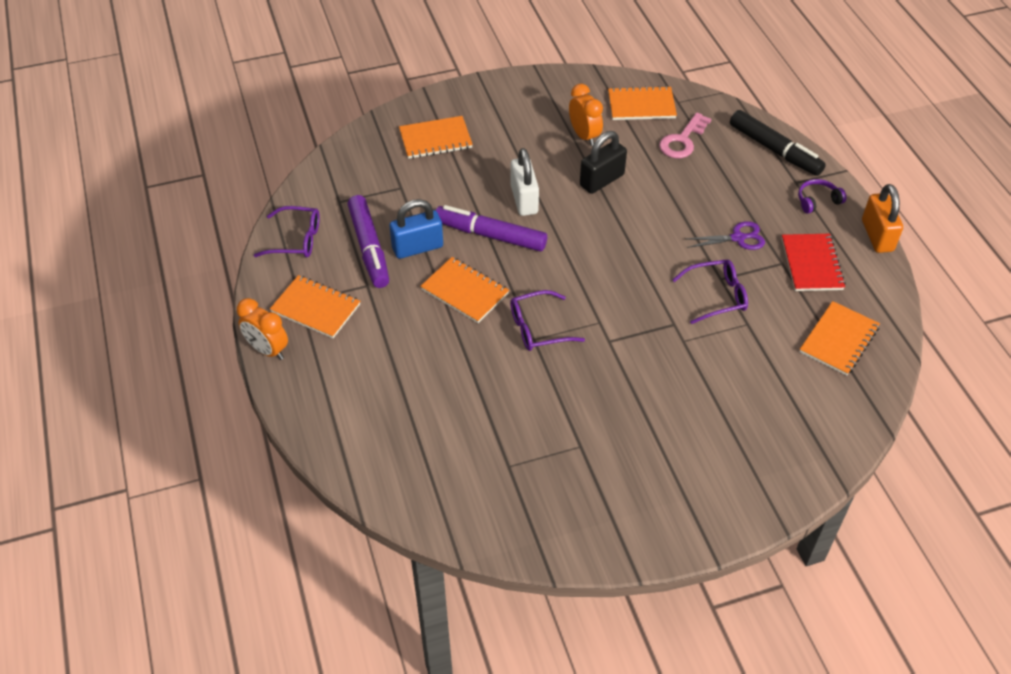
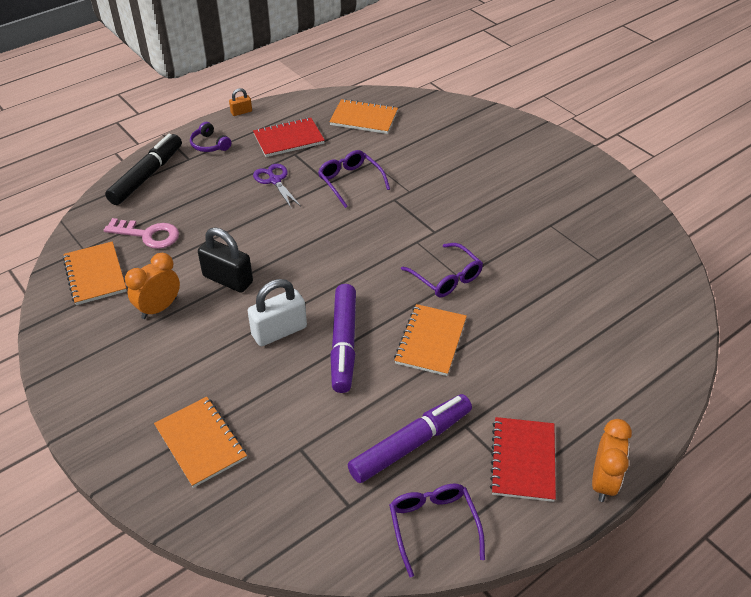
camera: 110 degrees left, 5 degrees down
(316, 308) = (523, 460): orange notebook -> red notebook
(417, 247) = (389, 399): blue padlock -> none
(877, 236) = (241, 112): orange padlock -> orange padlock, size x0.50

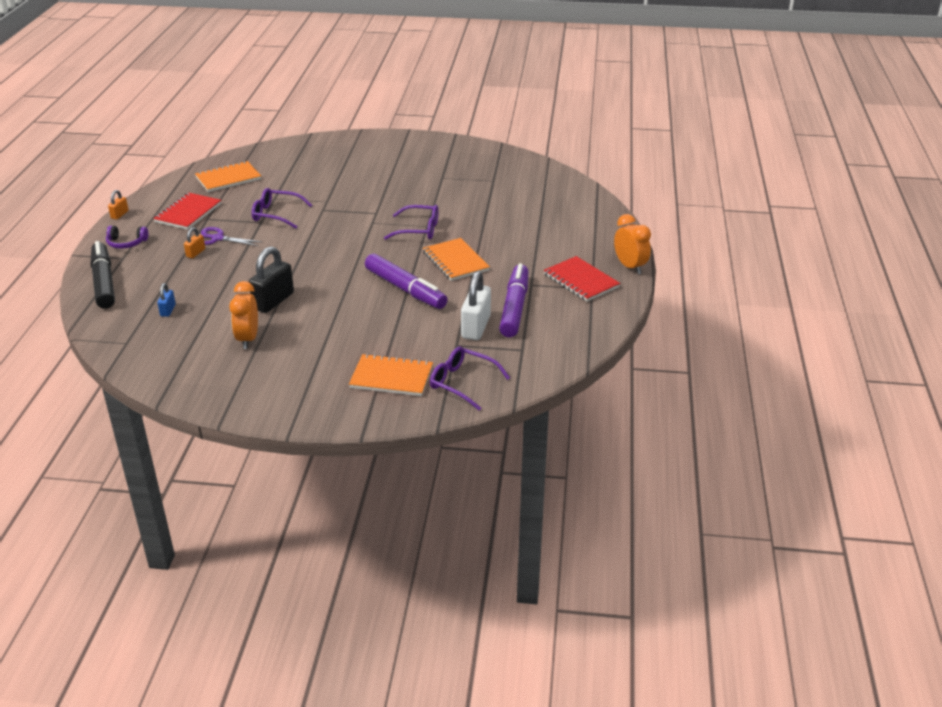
camera: 45 degrees left, 10 degrees down
(95, 275) = (163, 350): orange notebook -> none
(148, 235) = (168, 310): pink key -> blue padlock
(228, 279) = (273, 301): black padlock -> black padlock turned 45 degrees counterclockwise
(240, 186) = (195, 253): none -> orange padlock
(279, 331) = (354, 305): white padlock -> white padlock (476, 327)
(433, 526) = (577, 330): purple glasses -> purple glasses (463, 383)

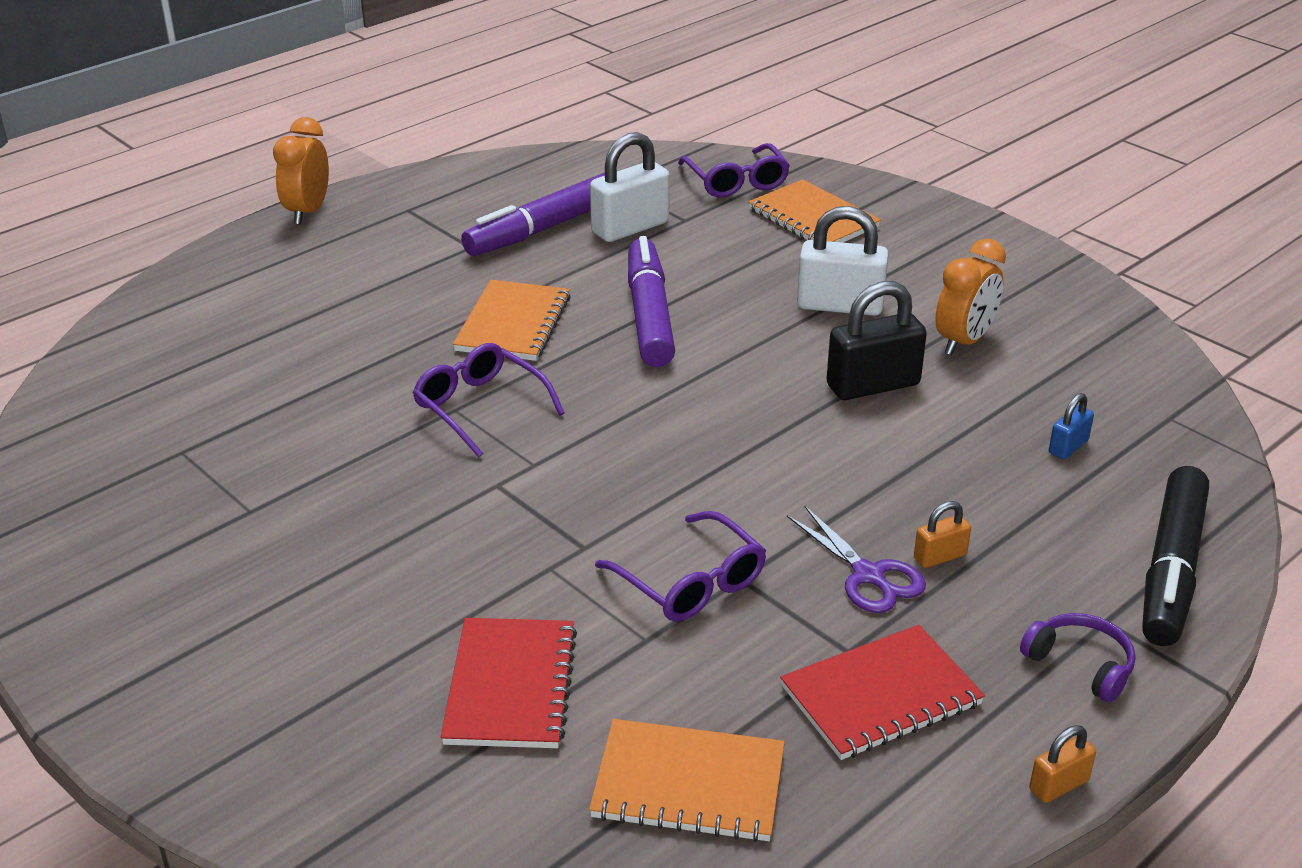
camera: 140 degrees left, 0 degrees up
(324, 331) = (840, 305): none -> white padlock
(581, 281) = (402, 223): red notebook -> red notebook (511, 686)

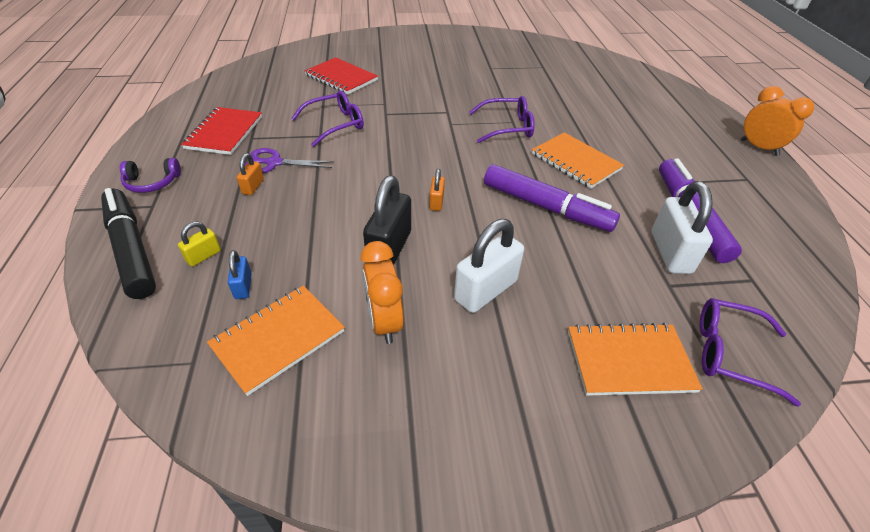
camera: 125 degrees right, 10 degrees up
(688, 784) = (258, 87): orange notebook -> orange notebook (278, 339)
(690, 582) = (335, 124): purple glasses -> purple glasses turned 150 degrees clockwise
(1058, 785) = (134, 143): orange padlock -> orange padlock (436, 202)
(1086, 505) = (203, 256): none -> yellow padlock

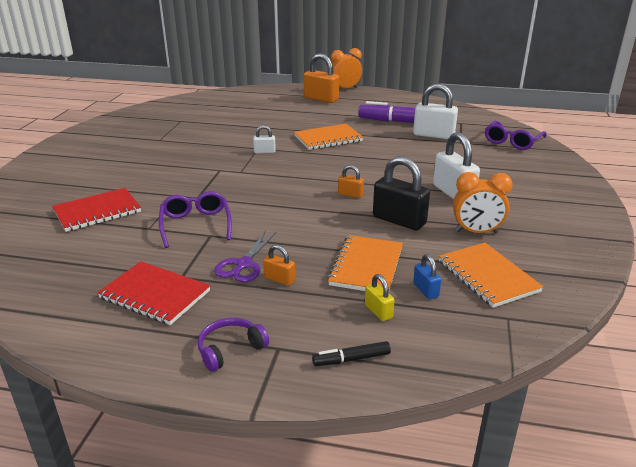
camera: 70 degrees left, 15 degrees down
(131, 249) = (351, 359): black marker -> black marker, size x0.46
(152, 182) = (230, 349): purple headphones -> purple headphones turned 135 degrees counterclockwise
(243, 286) = (425, 290): blue padlock -> blue padlock turned 60 degrees clockwise
(507, 127) = (264, 151): purple glasses -> white padlock
(546, 207) = (375, 158): purple marker -> none
(629, 361) = (515, 165): orange notebook -> orange notebook (366, 266)
(697, 135) = (321, 99): none -> orange padlock

